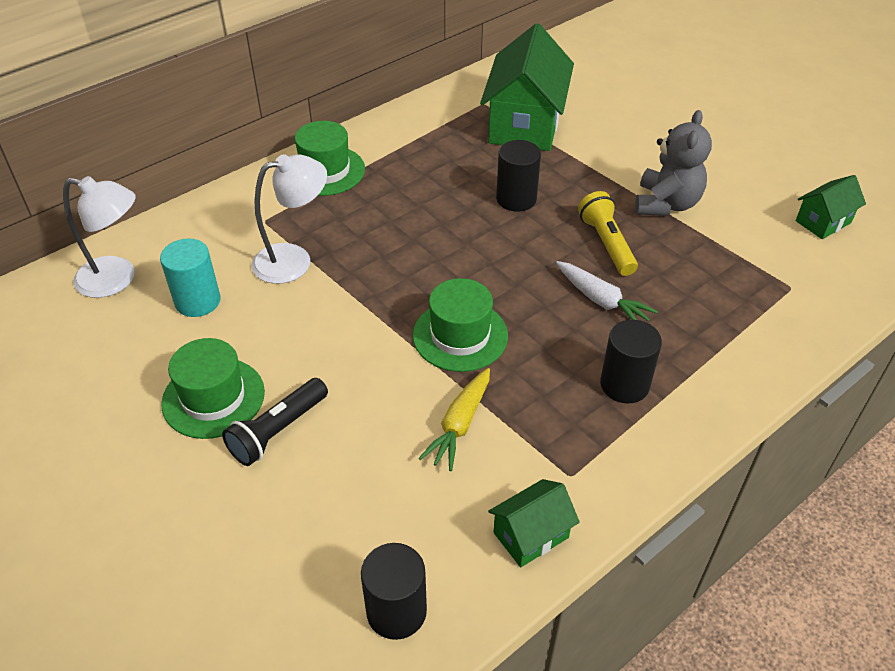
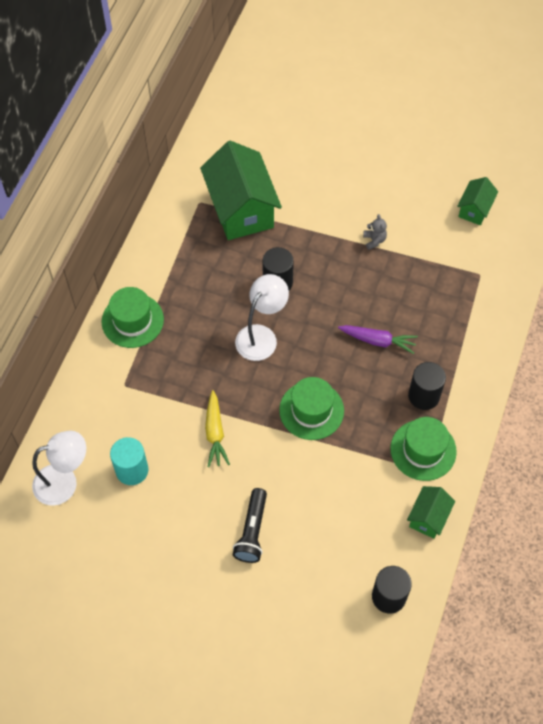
camera: 30 degrees left, 15 degrees up
(213, 398) = (198, 531): green hat -> green hat (423, 450)
(294, 260) = (169, 406): white lamp -> white lamp (261, 336)
(459, 425) = (350, 472): yellow carrot -> yellow carrot (215, 433)
(602, 301) = (378, 341): white carrot -> purple carrot
(606, 243) = (356, 293): yellow flashlight -> none
(666, 204) = (374, 240): grey teddy bear -> grey teddy bear, size x0.48

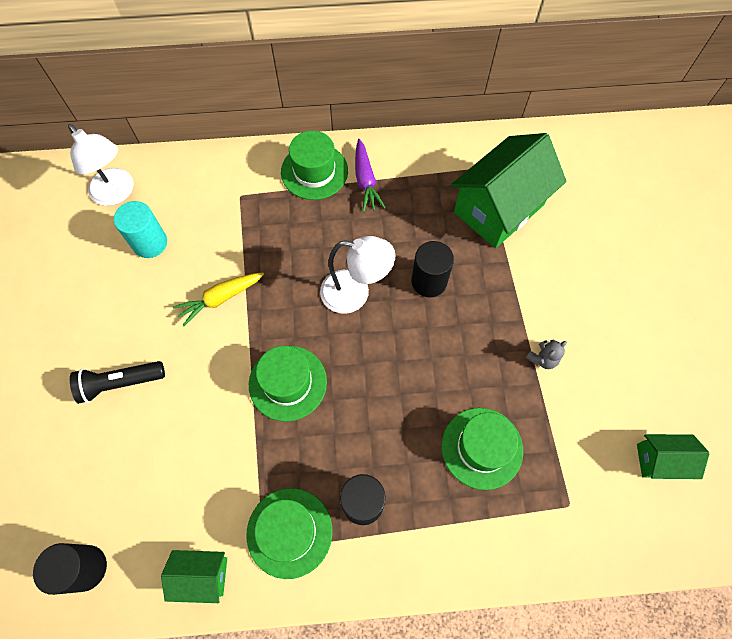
camera: 65 degrees right, 5 degrees up
(378, 341) = (410, 419): purple carrot -> purple carrot (365, 181)
(419, 306) = (482, 448): none -> green hat

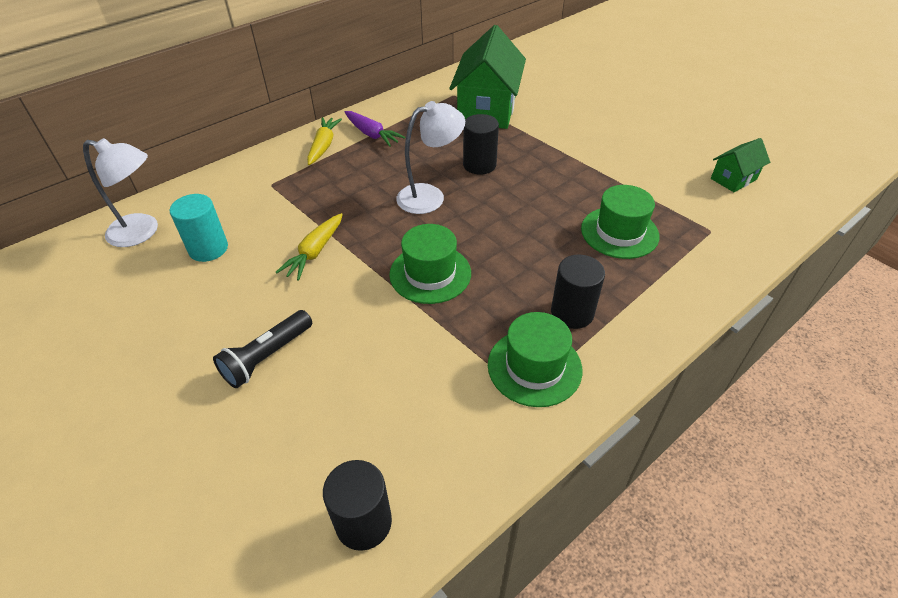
camera: 35 degrees left, 20 degrees down
(202, 575) = (489, 448): green house -> none
(314, 171) = (324, 146): green hat -> yellow carrot
(542, 359) = (603, 167): grey teddy bear -> none

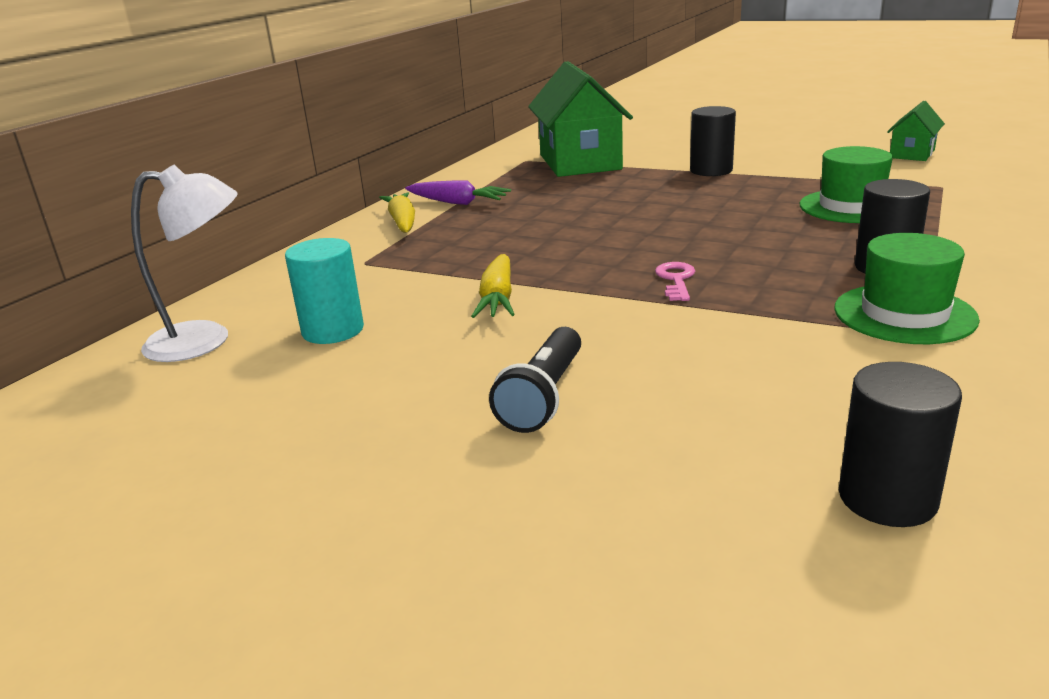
camera: 20 degrees left, 20 degrees down
(430, 196) = (594, 228): white lamp -> none
(430, 274) = (676, 280): green hat -> pink key
(479, 165) = (624, 197): black cylinder -> black cylinder (711, 170)

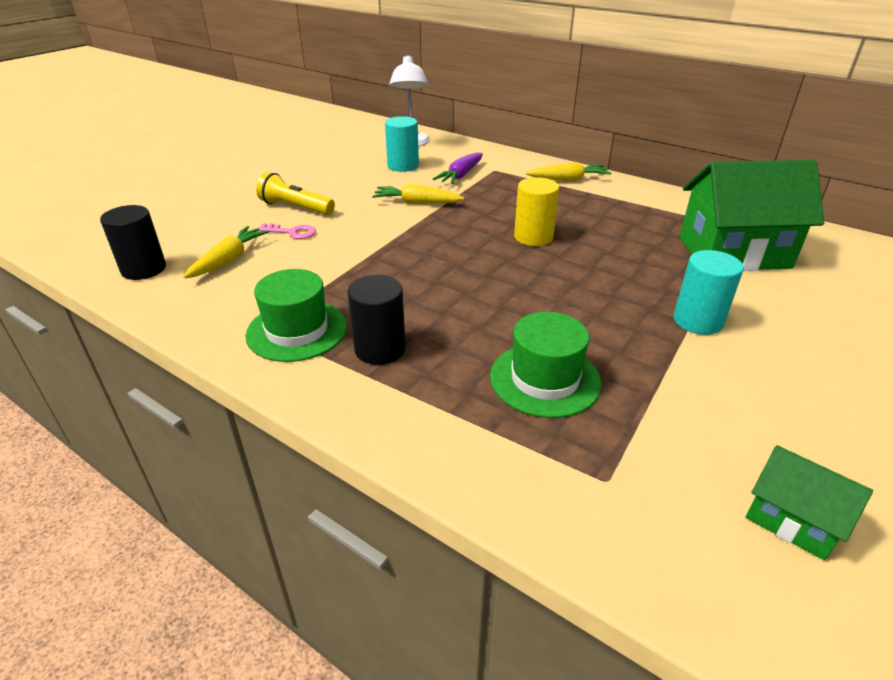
camera: 95 degrees right, 10 degrees up
(458, 203) = (609, 197): purple carrot -> purple carrot (460, 175)
(543, 396) = (295, 207): black flashlight -> yellow flashlight
(582, 227) = (533, 237): none -> yellow cylinder
(676, 280) = (410, 258): pink key -> pink key (292, 232)
(711, 170) = (697, 321): black cylinder -> turquoise cylinder
(779, 411) = (229, 259): none -> yellow carrot

